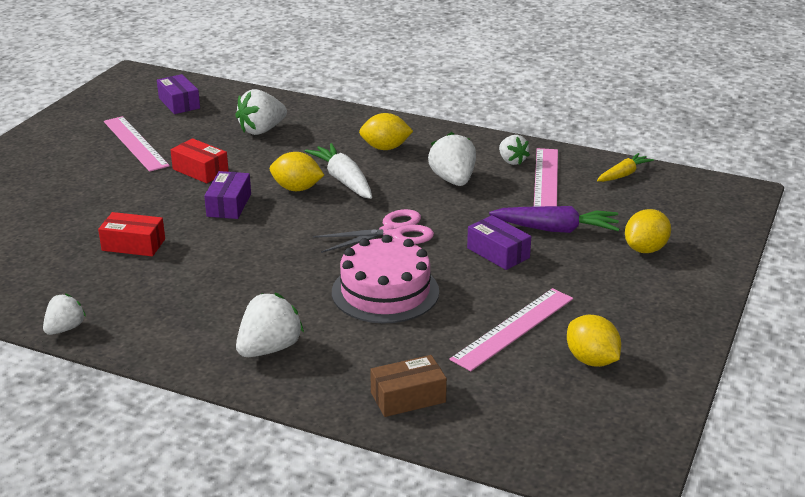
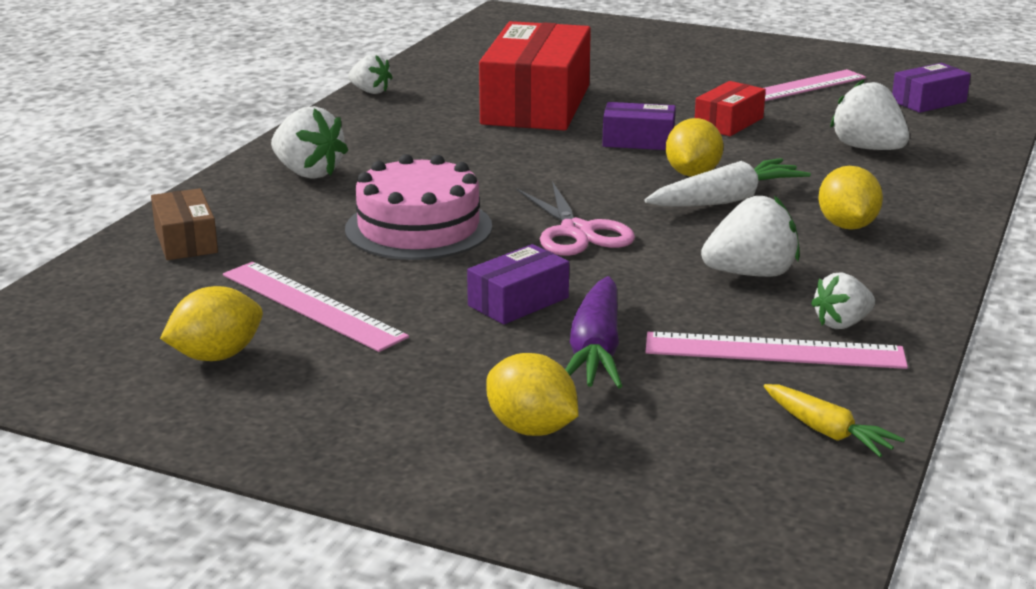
camera: 90 degrees right, 5 degrees down
(133, 245) = (536, 104): red box -> red box, size x2.12

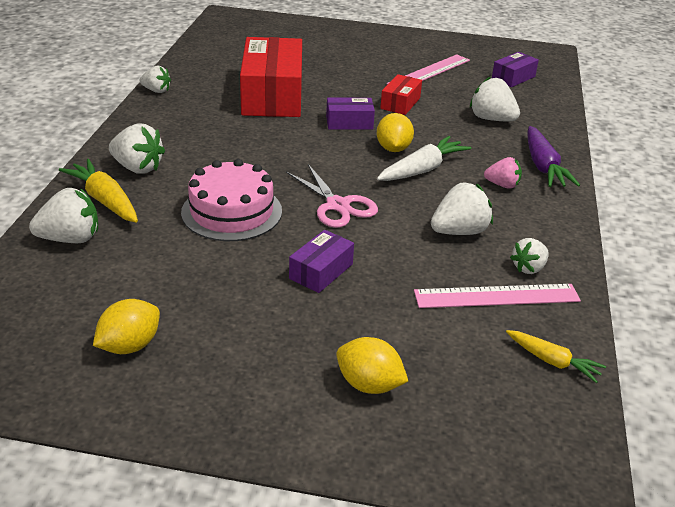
camera: 15 degrees left, 10 degrees up
(185, 240) = (70, 239): brown box -> white strawberry
(248, 204) = (105, 200): none -> yellow carrot
(312, 305) = (182, 290): pink ruler -> none
(595, 350) = (386, 309): purple carrot -> purple carrot (543, 166)
(847, 226) = (502, 185): yellow lemon -> pink strawberry

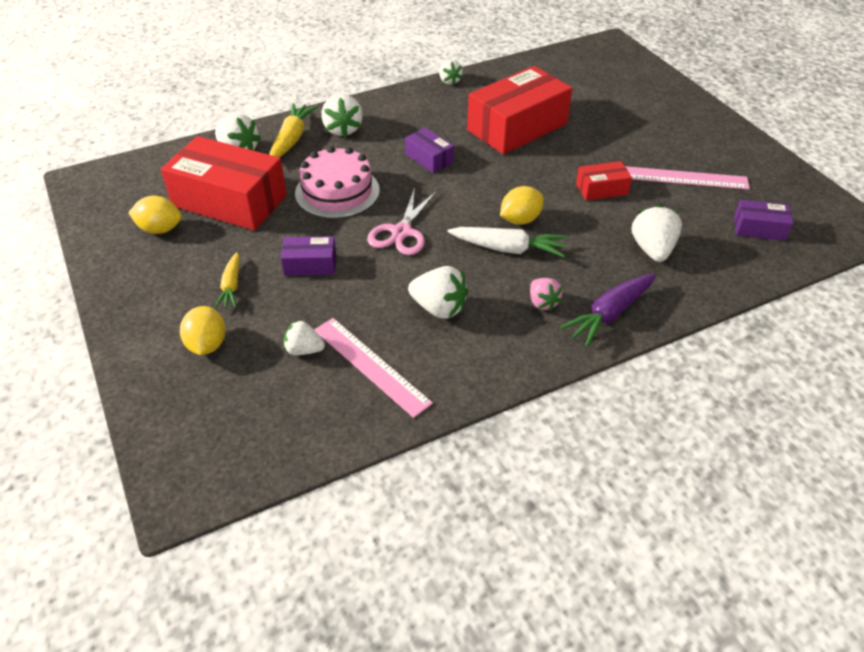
camera: 55 degrees right, 10 degrees up
(150, 278) = (230, 201): none -> red box
(349, 123) = (529, 180): purple box -> purple box (429, 158)
(528, 268) = (430, 368): white strawberry -> white strawberry (304, 350)
(552, 361) = (315, 430): yellow carrot -> yellow carrot (231, 286)

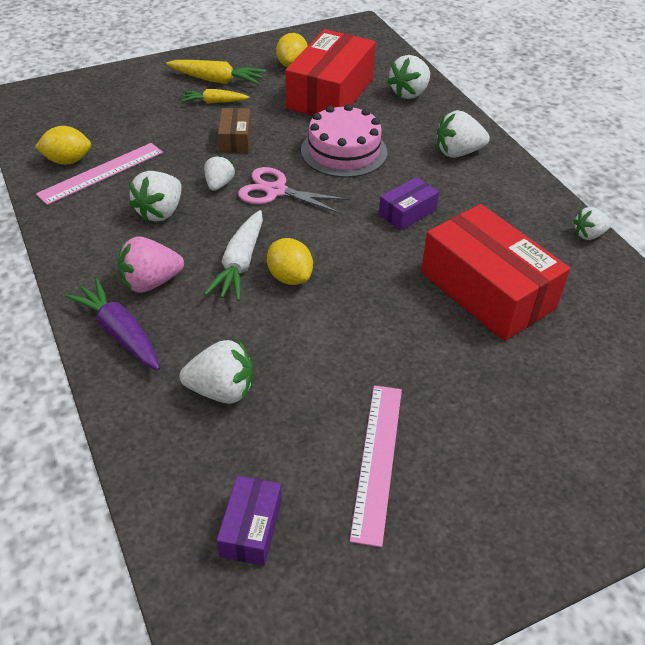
camera: 90 degrees right, 0 degrees up
(207, 345) = (150, 96): yellow lemon -> yellow lemon (68, 161)
(292, 139) = (434, 121): yellow carrot -> yellow carrot (217, 80)
(304, 350) = (130, 139): white strawberry -> white strawberry (219, 184)
(310, 264) = (235, 139): purple box -> brown box
(542, 302) = (151, 282): pink strawberry -> pink strawberry, size x1.57
(601, 189) = (349, 358): red box -> none

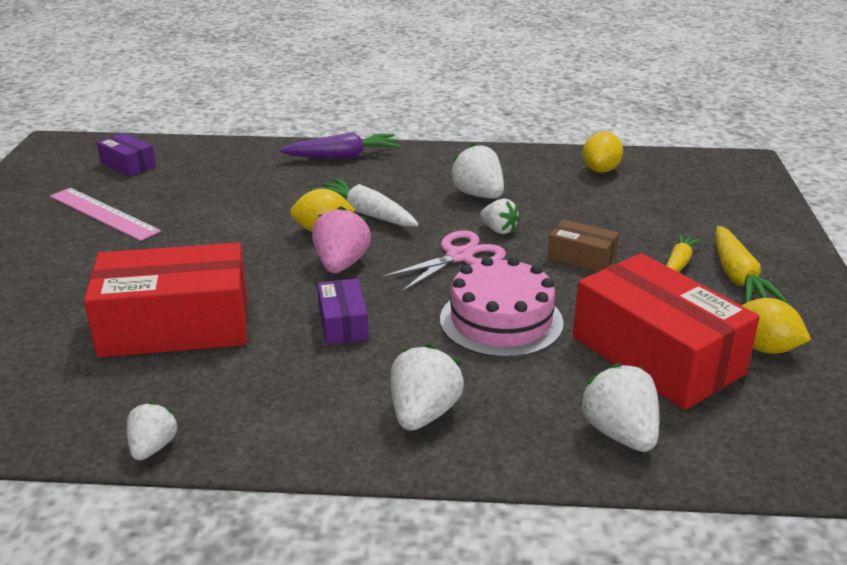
camera: 120 degrees right, 15 degrees down
(101, 173) = (567, 181): pink ruler -> none
(151, 282) = (386, 175): pink strawberry -> pink strawberry (341, 264)
(217, 80) = (737, 277): yellow carrot -> yellow carrot turned 45 degrees counterclockwise
(222, 390) = (241, 178): white strawberry -> none

